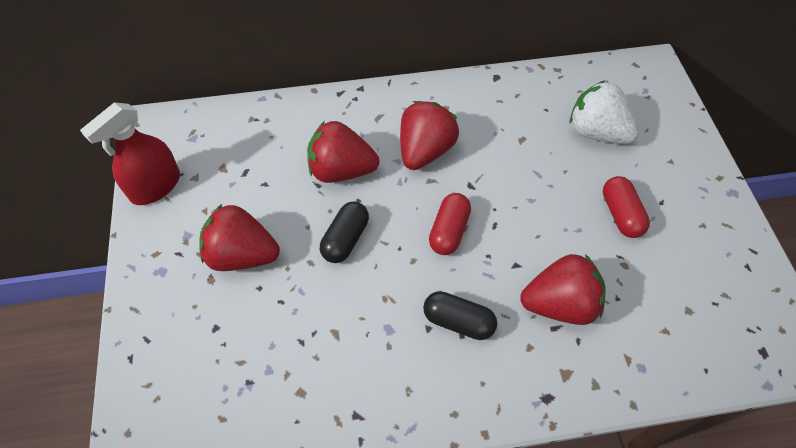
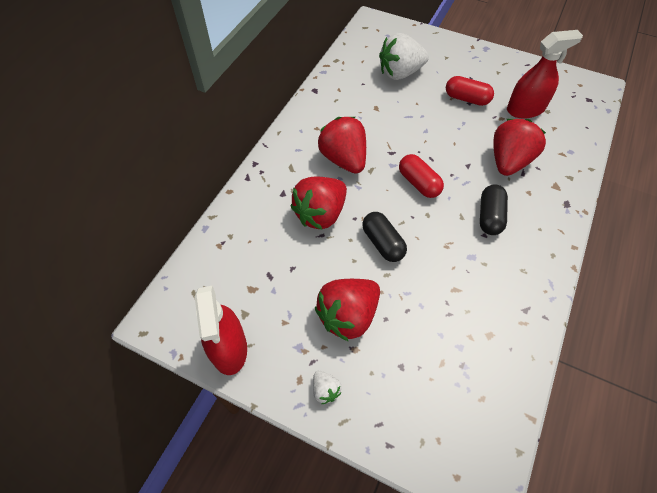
camera: 55 degrees left, 0 degrees up
(156, 279) = (325, 390): none -> white strawberry
(458, 321) = (489, 216): black capsule -> black capsule turned 45 degrees counterclockwise
(666, 284) = (525, 109): none -> red spray bottle

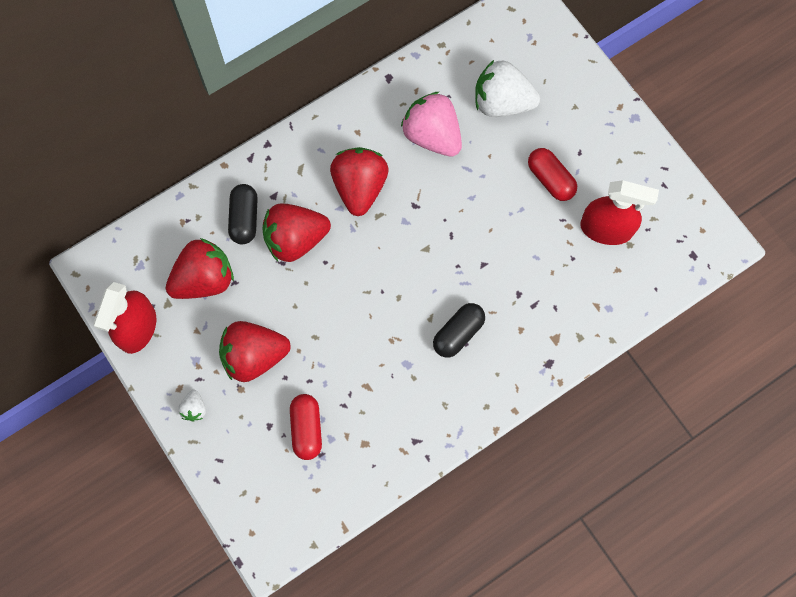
camera: 30 degrees right, 15 degrees up
(370, 108) = (432, 136): none -> pink strawberry
(382, 243) = (333, 303): black capsule -> black capsule (244, 219)
(419, 183) = (416, 257): red capsule -> red capsule (307, 429)
(509, 161) = (530, 283): red strawberry -> red strawberry (204, 279)

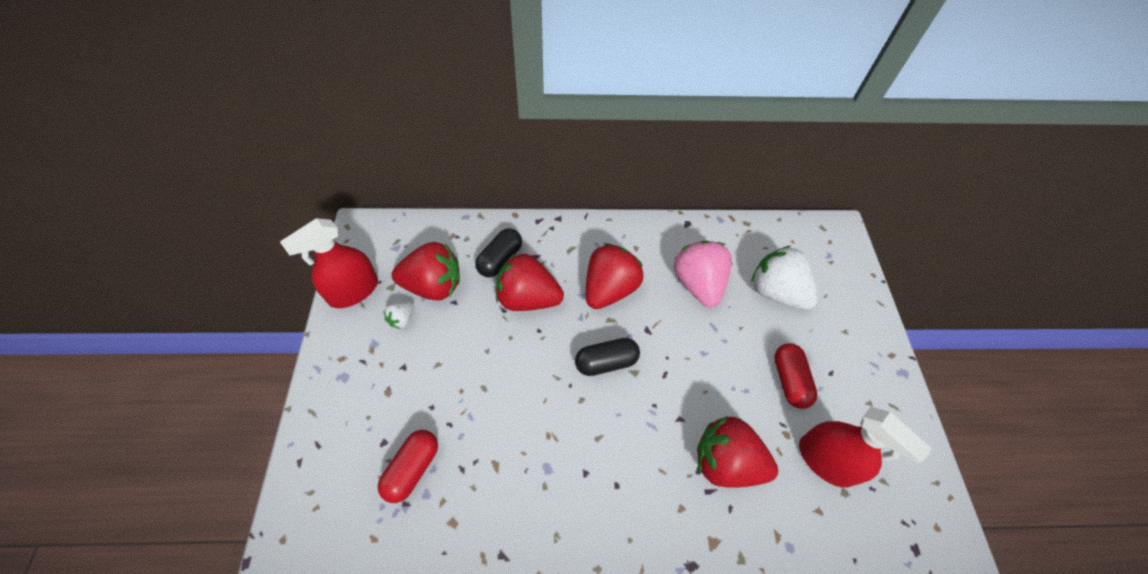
camera: 30 degrees right, 15 degrees down
(194, 408) = (338, 384): white strawberry -> white strawberry (402, 319)
(254, 356) = (421, 371): red strawberry -> red strawberry (726, 462)
(458, 333) = (615, 470): black capsule -> black capsule (606, 362)

